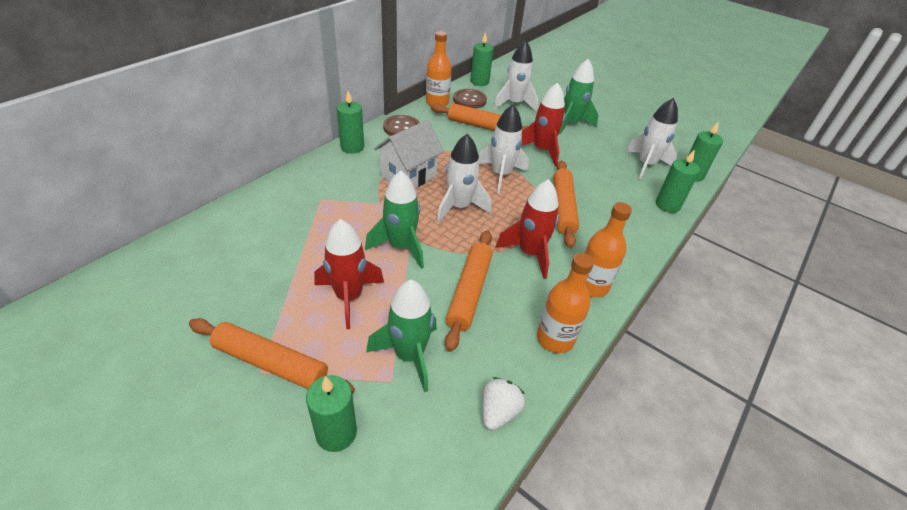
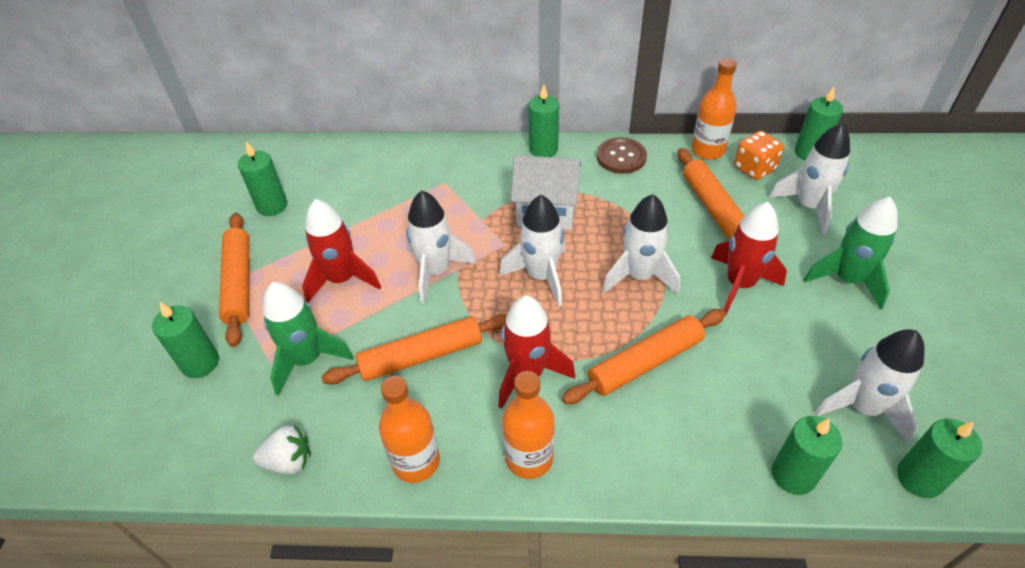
camera: 60 degrees right, 5 degrees up
(204, 299) = (272, 206): none -> green candle
(400, 247) = (435, 271): green rocket -> white rocket
(469, 100) = (754, 168): brown button -> orange dice

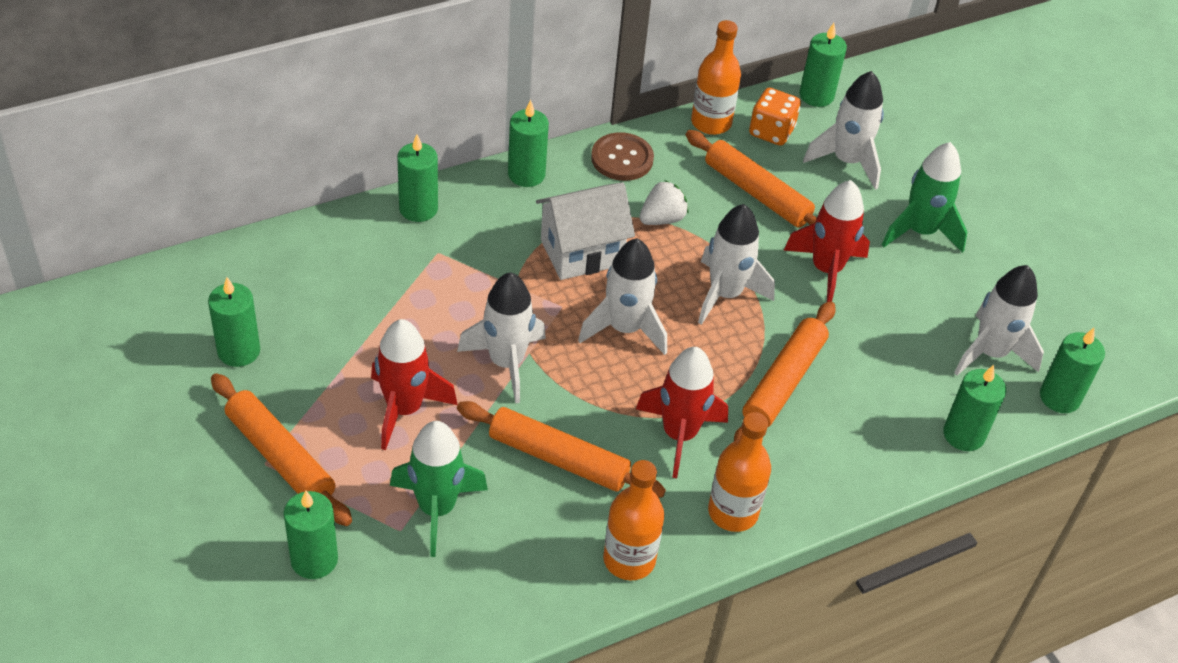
camera: 35 degrees left, 0 degrees up
(289, 461) = (500, 612): white strawberry -> white strawberry (662, 219)
(421, 356) = (558, 458): orange rolling pin -> orange rolling pin turned 75 degrees clockwise
(453, 151) = (418, 209): none -> green candle

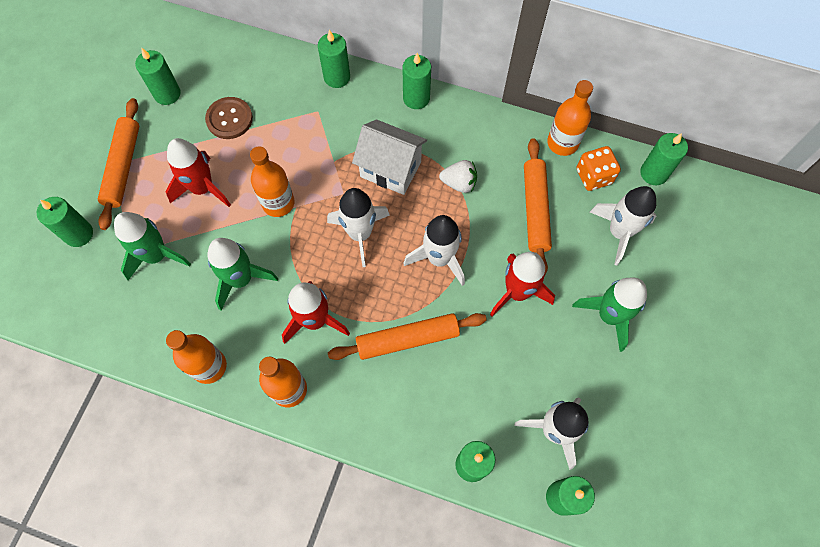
camera: 50 degrees right, 20 degrees up
(506, 363) = (278, 203): white rocket -> orange bottle
(558, 458) = (241, 279): orange rolling pin -> green rocket
(622, 158) = (481, 127): brown button -> brown button (229, 119)

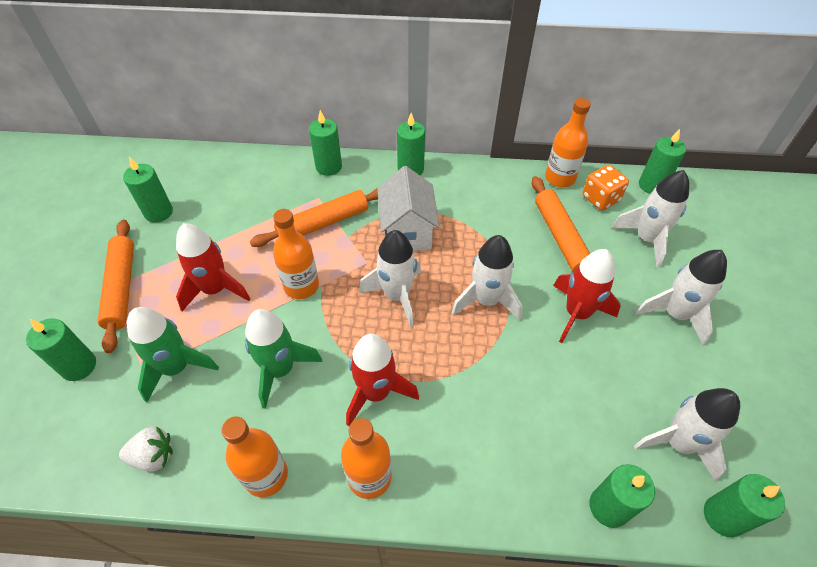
camera: 15 degrees left, 15 degrees down
(229, 119) = (230, 221): brown button -> none
(390, 169) = (407, 232): white house -> white house turned 75 degrees clockwise
(407, 339) = (484, 387): orange rolling pin -> orange rolling pin (323, 223)
(459, 183) = (479, 230): white strawberry -> white strawberry (153, 456)
(609, 315) = (675, 314): green rocket -> white rocket

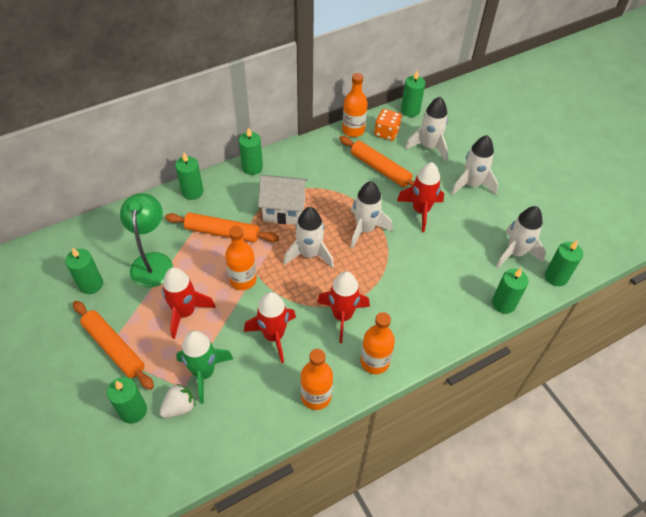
camera: 35 degrees left, 0 degrees up
(153, 456) = (237, 428): white strawberry -> white strawberry (179, 407)
(231, 219) = (152, 262): none -> green lamp
(280, 370) = (274, 336): green rocket -> red rocket
(323, 223) = (222, 232): orange rolling pin -> orange rolling pin turned 75 degrees clockwise
(407, 232) = (284, 211): white house -> white house turned 45 degrees counterclockwise

